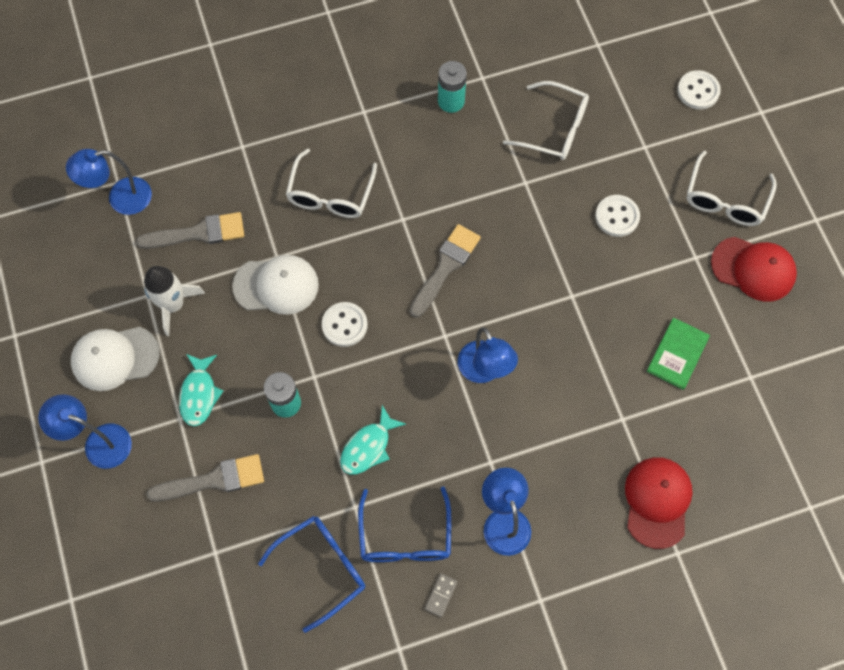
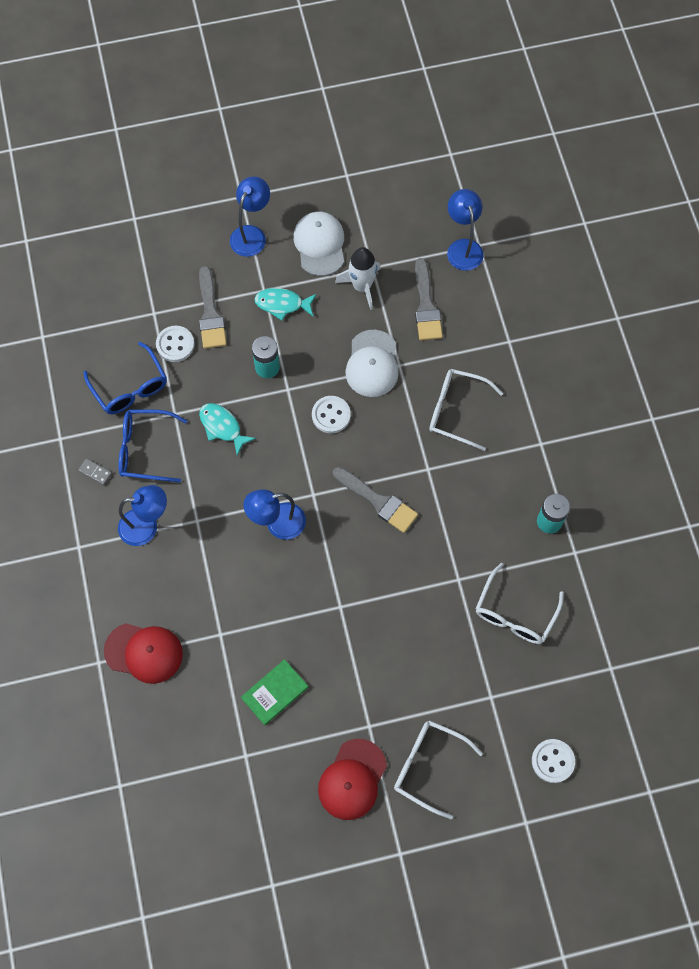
camera: 95 degrees right, 0 degrees up
(617, 216) = (417, 658): white button -> white button (175, 344)
(677, 354) = (274, 692): green book -> green book turned 75 degrees counterclockwise

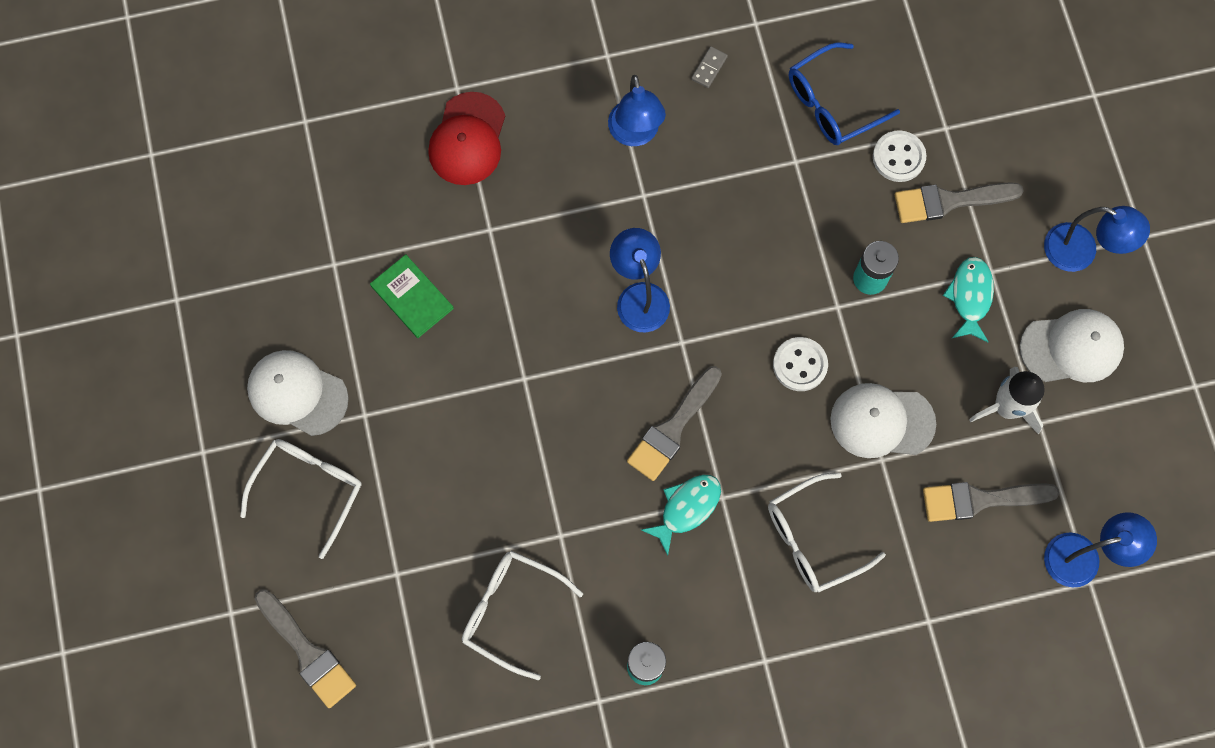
camera: 90 degrees right, 5 degrees up
(145, 449) = (742, 126): blue glasses -> none
(222, 427) = (777, 222): turquoise fish -> turquoise fish (686, 508)
(352, 779) = (297, 393): red cap -> white cap
(456, 411) = (812, 539): white glasses -> white glasses turned 135 degrees counterclockwise
(552, 761) = (308, 652): white button -> grey brush

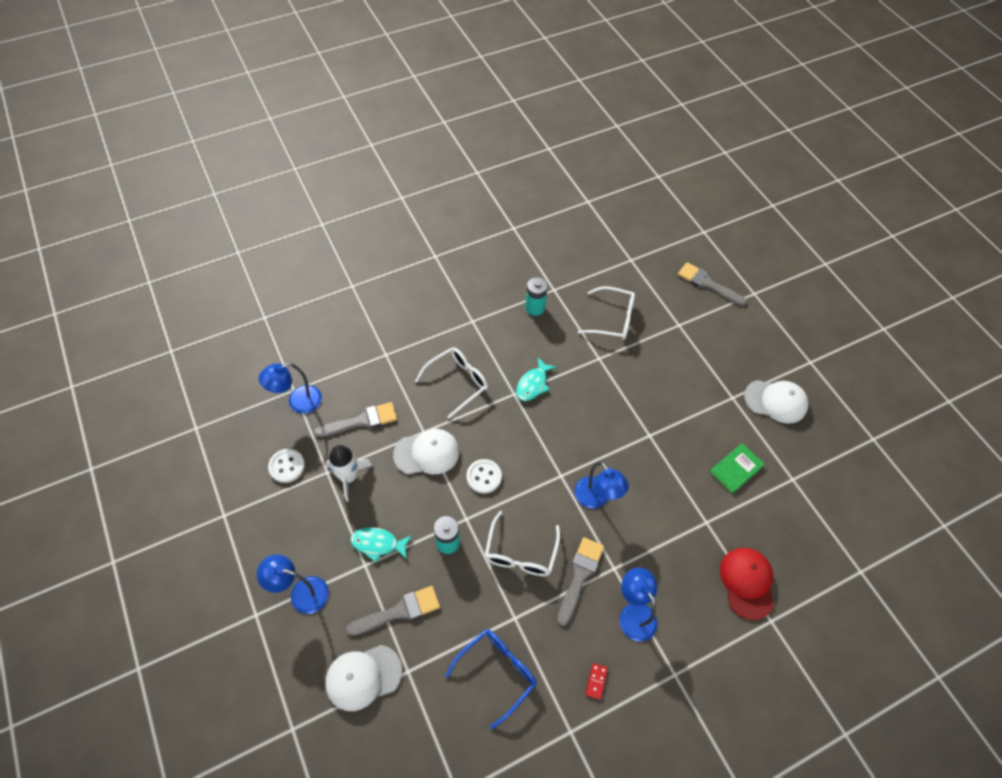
camera: 165 degrees right, 15 degrees down
(309, 488) = (744, 355): white glasses -> white glasses (520, 553)
(412, 297) = (736, 469): green book -> green book turned 75 degrees counterclockwise
(672, 428) = (552, 425): grey brush -> grey brush (580, 576)
(709, 68) = (596, 681): grey domino -> red domino
(898, 157) = (440, 638): white button -> white button (287, 466)
(970, 297) = (378, 544): turquoise fish -> turquoise fish turned 105 degrees clockwise
(1071, 347) = (307, 524): white cap -> white cap (363, 677)

